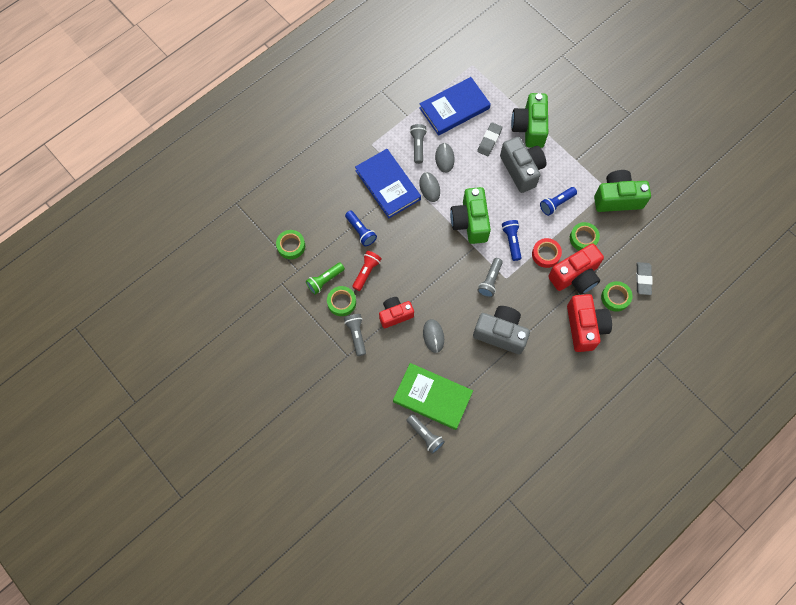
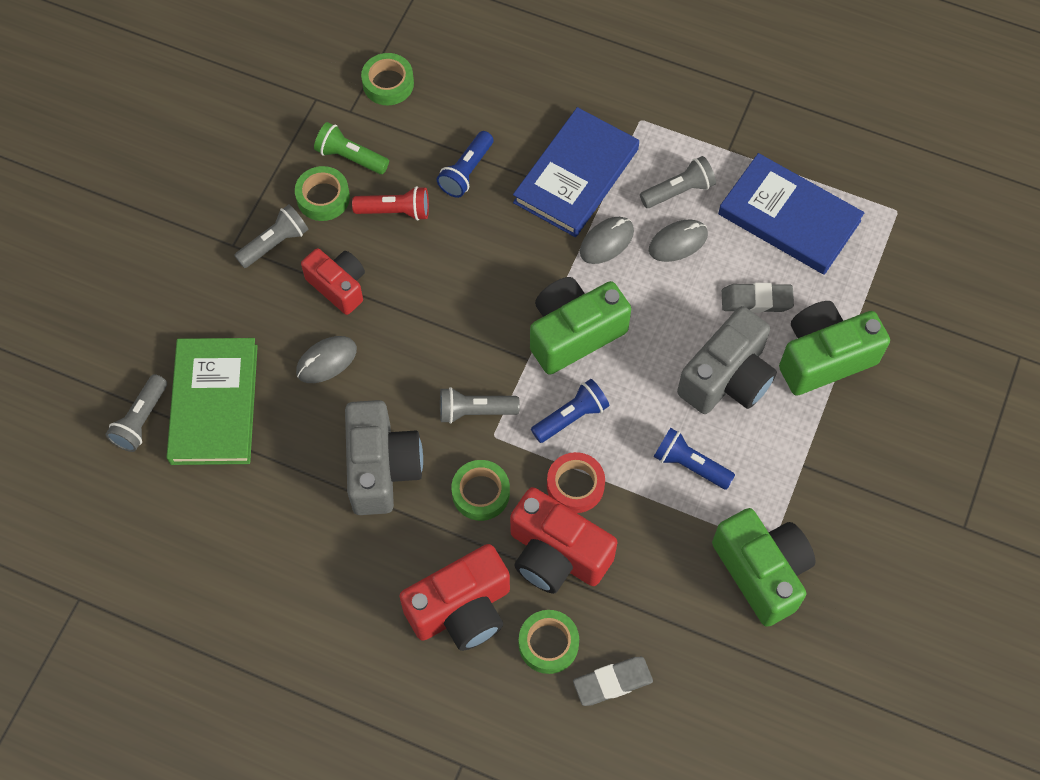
camera: 65 degrees right, 5 degrees down
(583, 238) = (643, 540): green tape -> green tape (481, 493)

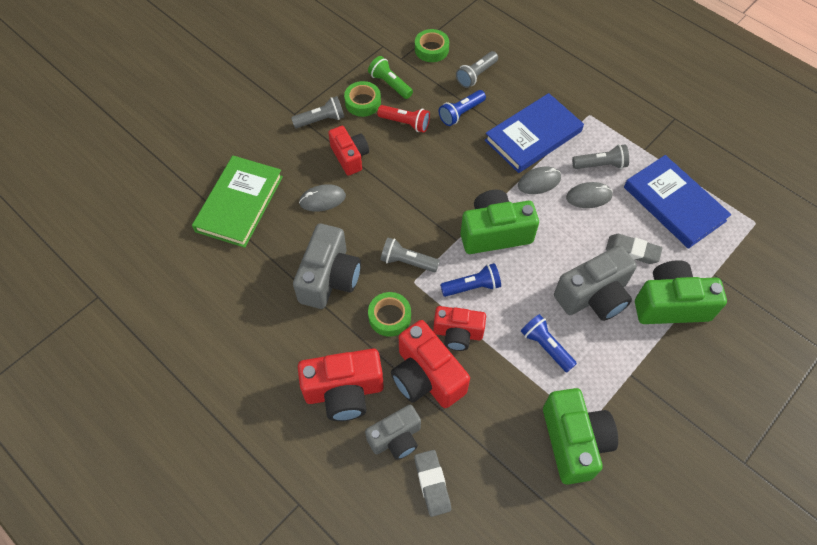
camera: 20 degrees right, 5 degrees down
(141, 420) = (190, 199): grey flashlight -> grey flashlight (476, 75)
(548, 644) = (396, 438): green tape -> grey camera
(575, 485) = (457, 333): red tape -> red camera
(612, 682) = (432, 484): grey eraser -> grey eraser turned 75 degrees clockwise

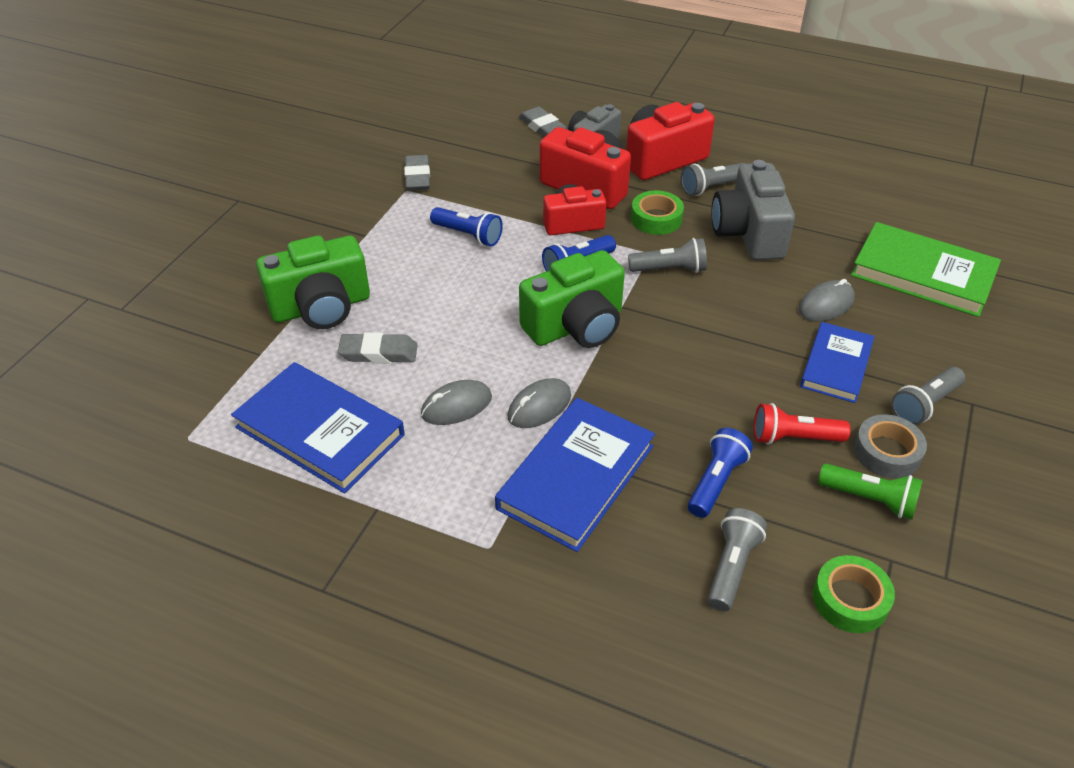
camera: 160 degrees right, 15 degrees down
(239, 203) = (923, 274): green book -> green book turned 60 degrees counterclockwise
(350, 157) = (836, 365): red camera -> blue book
(363, 102) = (887, 452): green tape -> grey tape
(574, 441) = (417, 177): green camera -> grey eraser
(593, 296) = (422, 292): grey camera -> none
(600, 165) = (448, 460): grey flashlight -> grey flashlight (712, 187)

